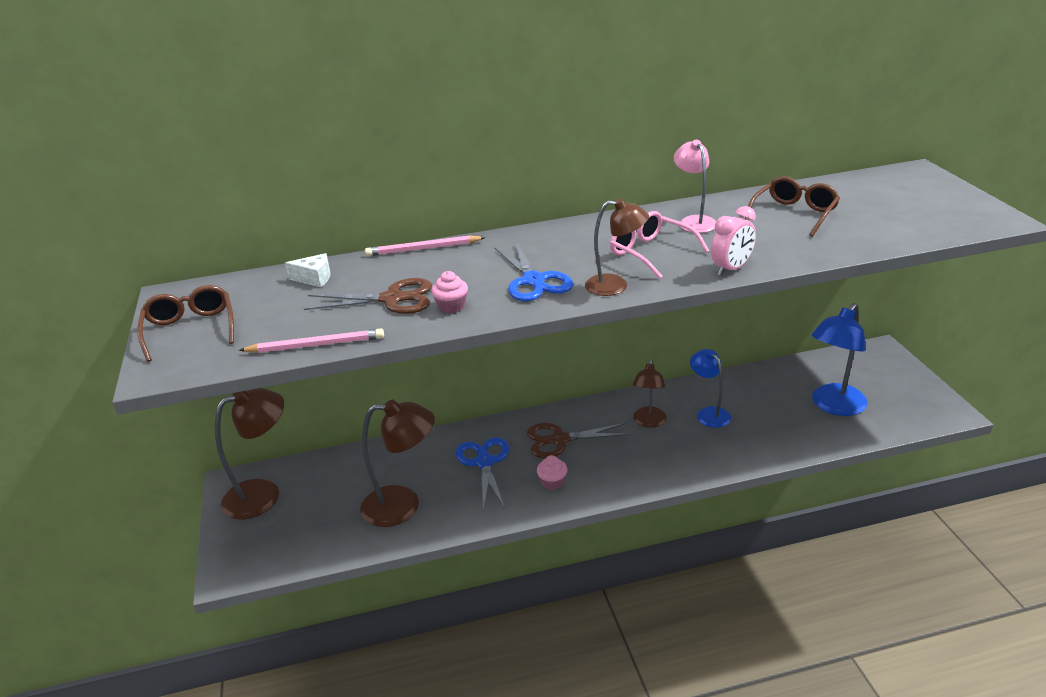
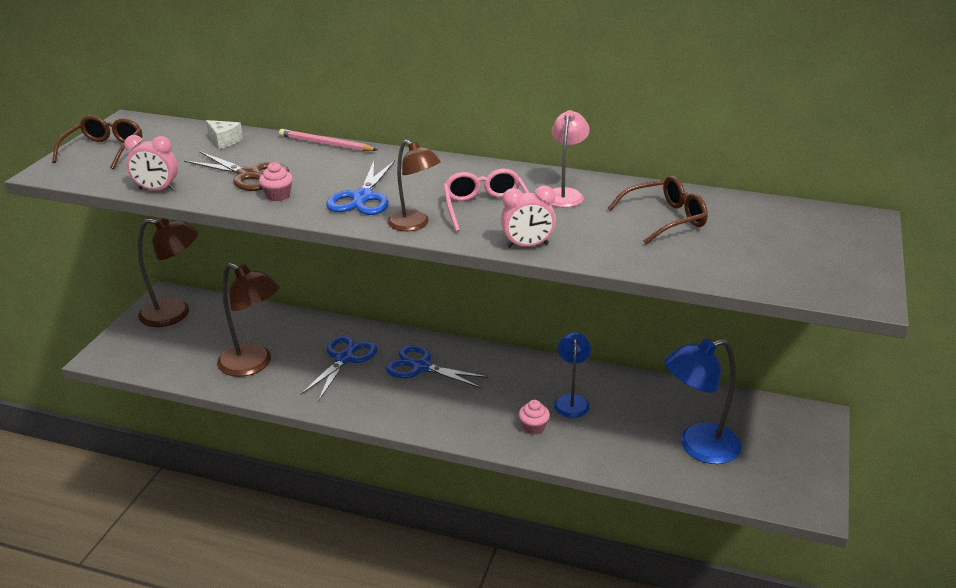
camera: 30 degrees right, 0 degrees up
(316, 345) = (157, 190): pink pencil -> pink clock
(552, 482) = (377, 397): pink cupcake -> pink cupcake (533, 427)
(559, 440) = (421, 367): brown scissors -> blue scissors
(649, 422) = (510, 385): brown lamp -> none

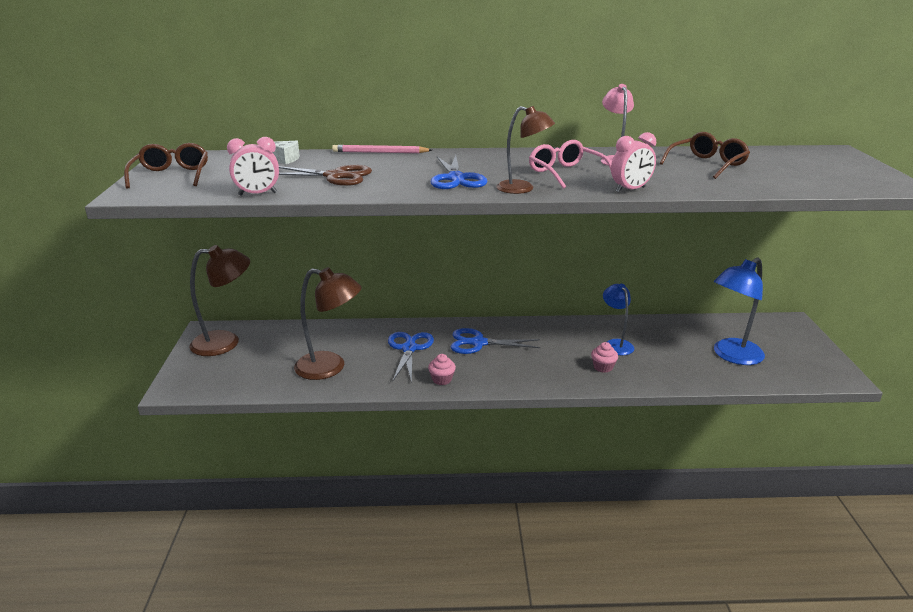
camera: 20 degrees left, 5 degrees down
(278, 195) = (379, 185): pink cupcake -> pink cupcake (442, 379)

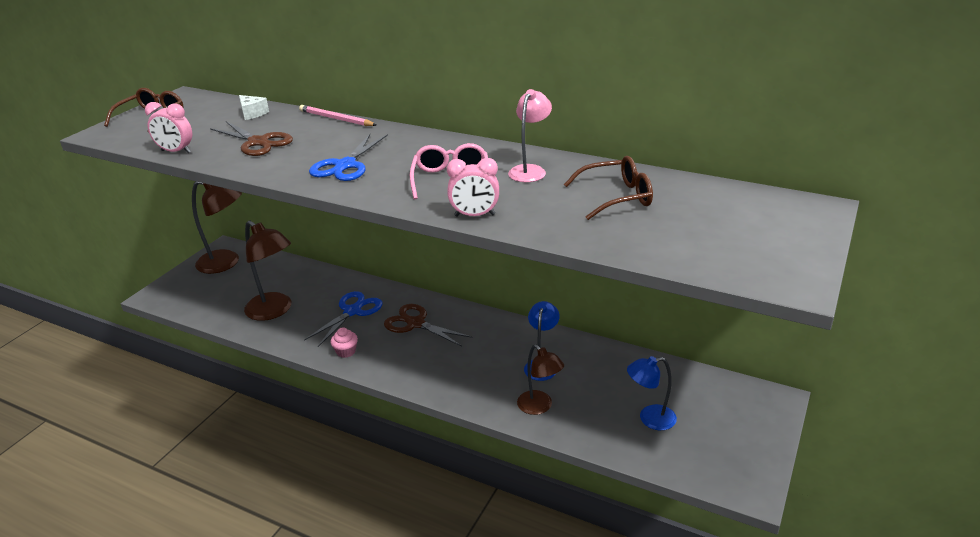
camera: 30 degrees right, 5 degrees up
(478, 343) = (415, 323): blue scissors -> brown scissors
(523, 189) = (380, 191): brown lamp -> brown lamp (539, 407)
(603, 367) = (500, 387): pink cupcake -> none
(731, 356) = (650, 418): blue lamp -> blue lamp, size x0.63

